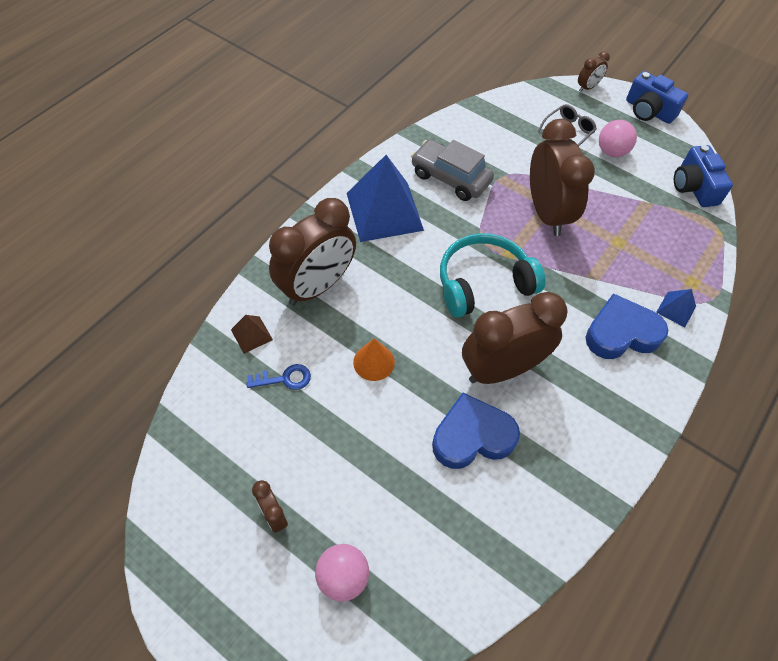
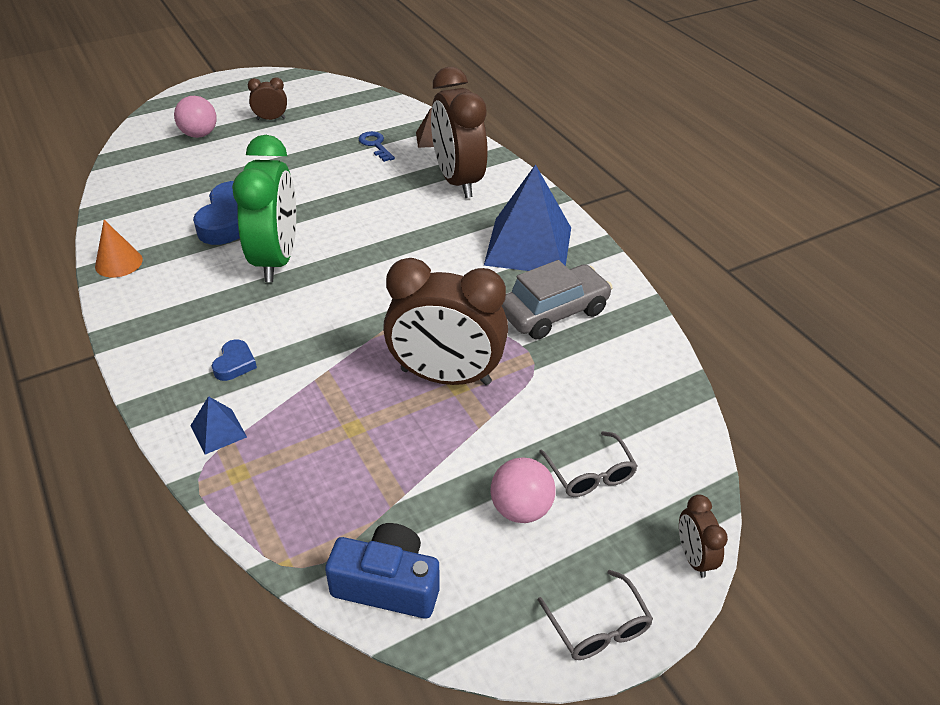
camera: 115 degrees right, 15 degrees down
(284, 378) = (375, 145): blue key -> blue key turned 135 degrees clockwise
(374, 362) = (351, 190): orange cone -> orange cone (118, 263)
(483, 283) = (382, 283): turquoise headphones -> none
(501, 369) = (276, 259): brown clock -> green clock
(621, 333) = (235, 364): blue heart -> blue heart, size x0.48
(648, 111) = (597, 626): blue camera -> grey glasses

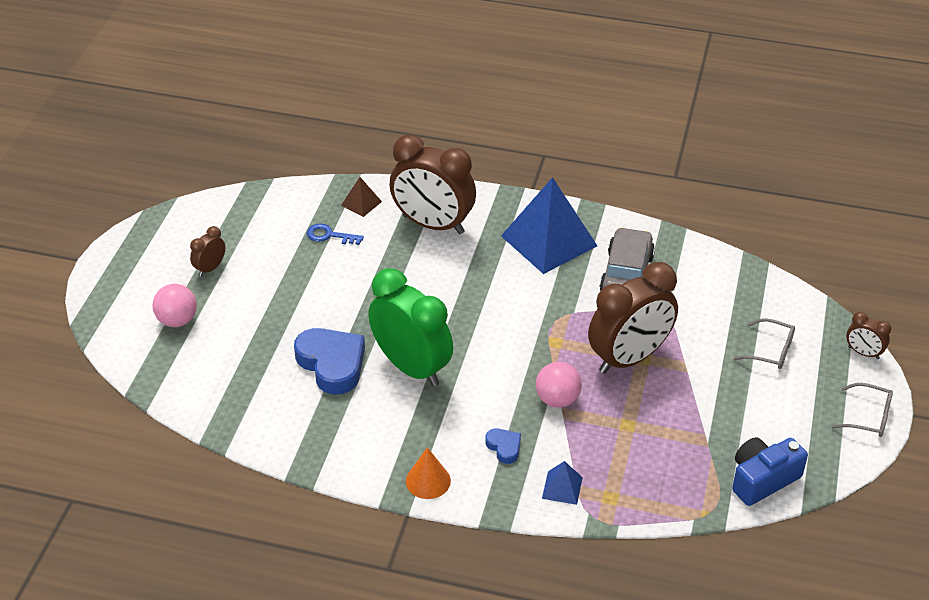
camera: 45 degrees left, 0 degrees up
(118, 263) = (309, 452): orange cone -> orange cone (428, 481)
(520, 509) = (766, 394): pink ball -> pink ball (557, 399)

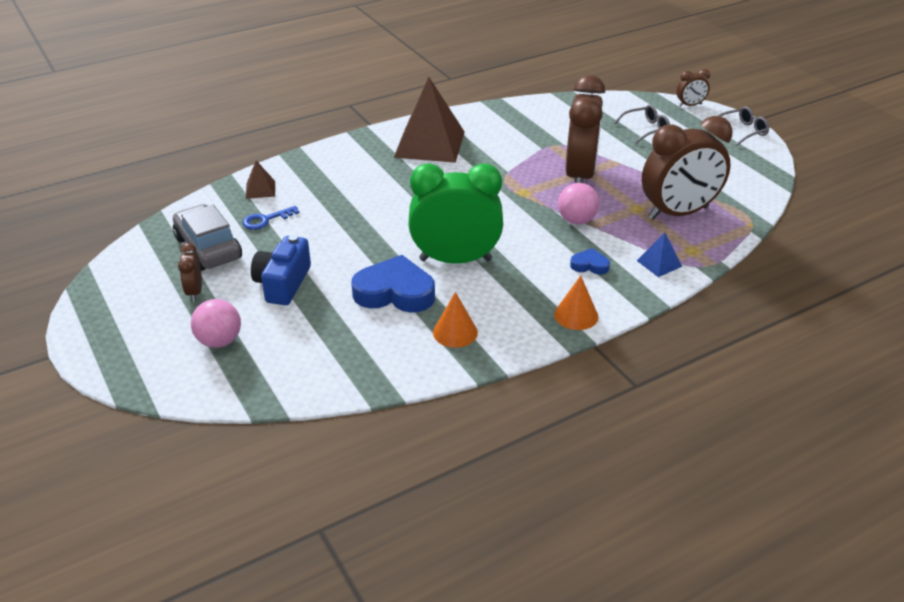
camera: 45 degrees left, 5 degrees down
(326, 428) = (455, 332): none -> orange cone
(433, 225) = (335, 175): brown clock -> brown clock (678, 213)
(549, 241) = (430, 144): blue pyramid -> brown pyramid
(626, 274) = (506, 136): grey car -> grey car (208, 248)
(762, 479) = (748, 190): blue camera -> blue camera (283, 283)

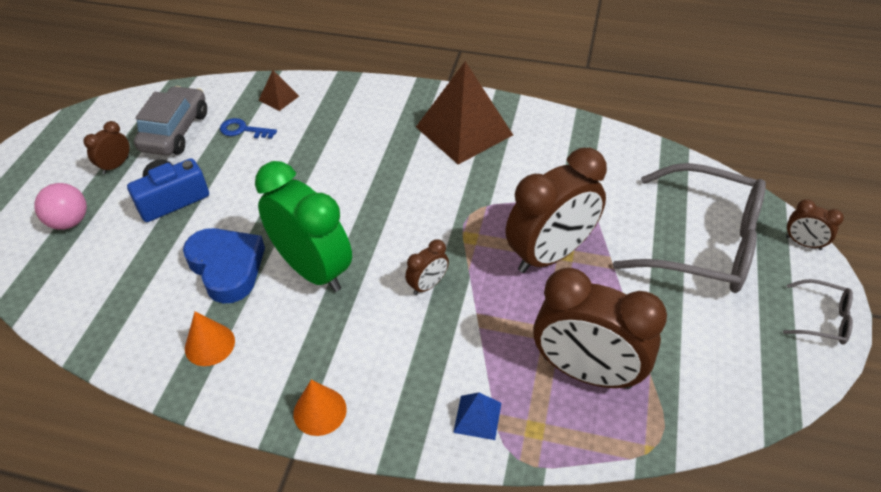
camera: 45 degrees right, 10 degrees up
(537, 226) = (428, 285): none -> brown clock
(576, 220) = (472, 305): pink ball -> none
(589, 265) = (411, 365): blue heart -> none
(646, 129) = (702, 243): grey glasses -> grey glasses, size x2.29

